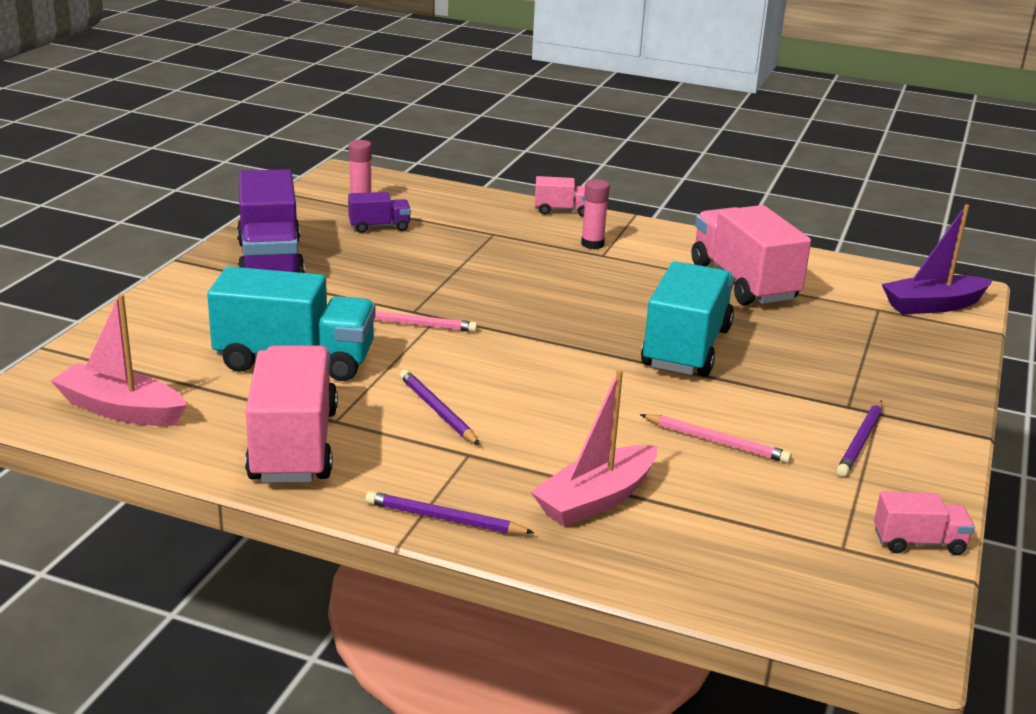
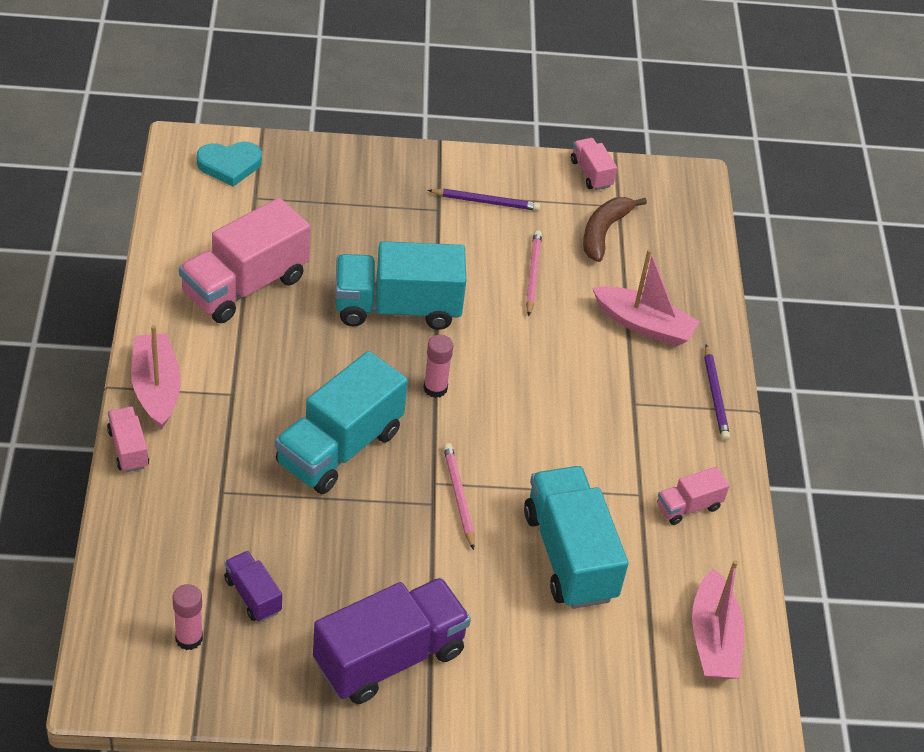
camera: 115 degrees left, 20 degrees up
(294, 445) = (688, 506): pink truck -> pink truck, size x0.48
(437, 410) = (588, 437): purple pencil -> none
(511, 285) = (339, 447): none -> turquoise truck
(592, 244) = (209, 406): pink glue stick -> pink glue stick (435, 388)
(625, 229) = (156, 388): none -> pink boat
(786, 518) = (604, 232): none -> brown banana
(933, 305) = (229, 165): purple boat -> turquoise heart

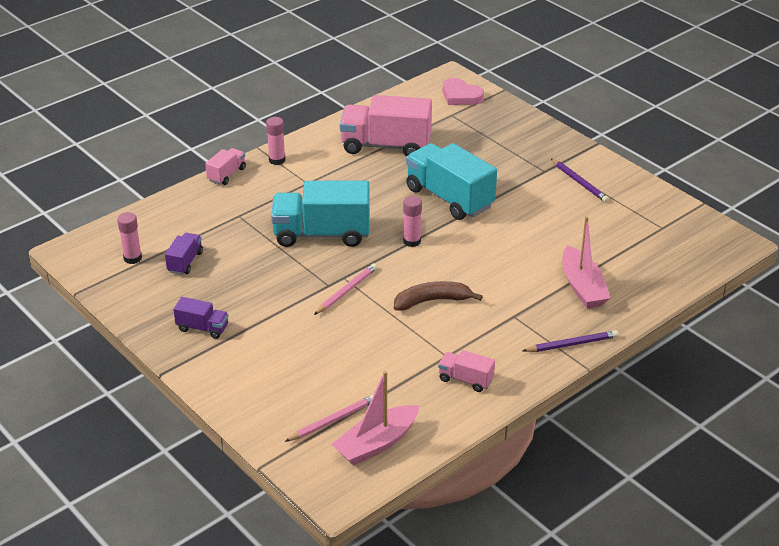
camera: 55 degrees right, 10 degrees down
(156, 388) = (277, 160): pink boat -> pink glue stick
(229, 165) = (461, 96): turquoise heart -> pink heart
(389, 658) = (202, 328): purple truck -> purple truck, size x0.48
(533, 274) = (552, 227): pink pencil -> pink pencil (333, 420)
(570, 555) = (361, 353): turquoise truck -> none
(591, 173) = (670, 204): pink truck -> none
(604, 232) = (631, 234): brown banana -> brown banana (432, 301)
(715, 395) = (572, 344): purple pencil -> purple pencil turned 150 degrees counterclockwise

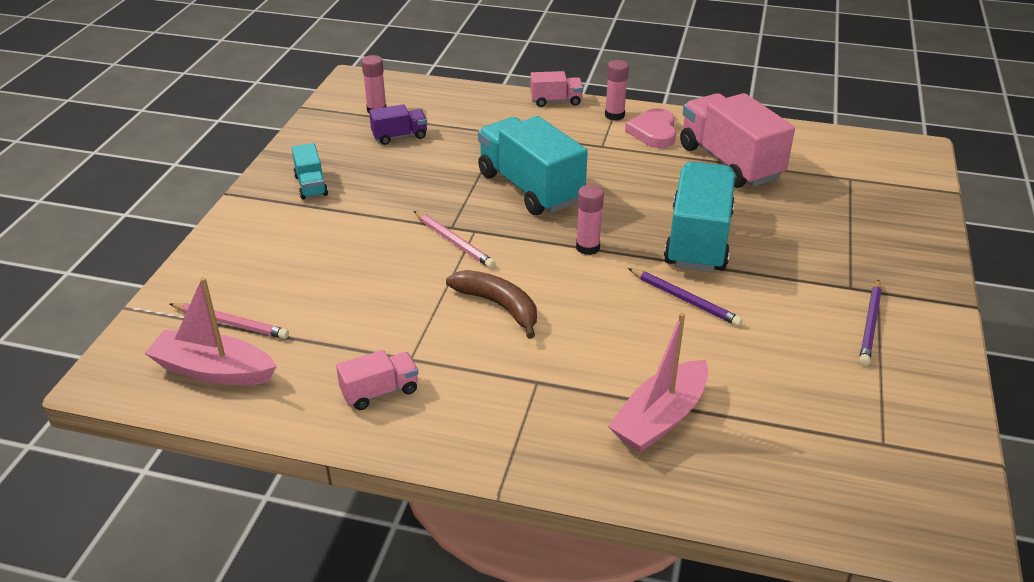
camera: 55 degrees right, 0 degrees up
(202, 328) = (311, 185): purple truck -> turquoise truck
(346, 291) = (454, 242): pink pencil -> pink pencil turned 45 degrees clockwise
(461, 96) = (895, 169): pink heart -> pink heart (653, 132)
(465, 380) = (380, 392): pink truck -> pink truck turned 75 degrees clockwise
(572, 344) = (533, 457): purple pencil -> purple pencil (684, 299)

